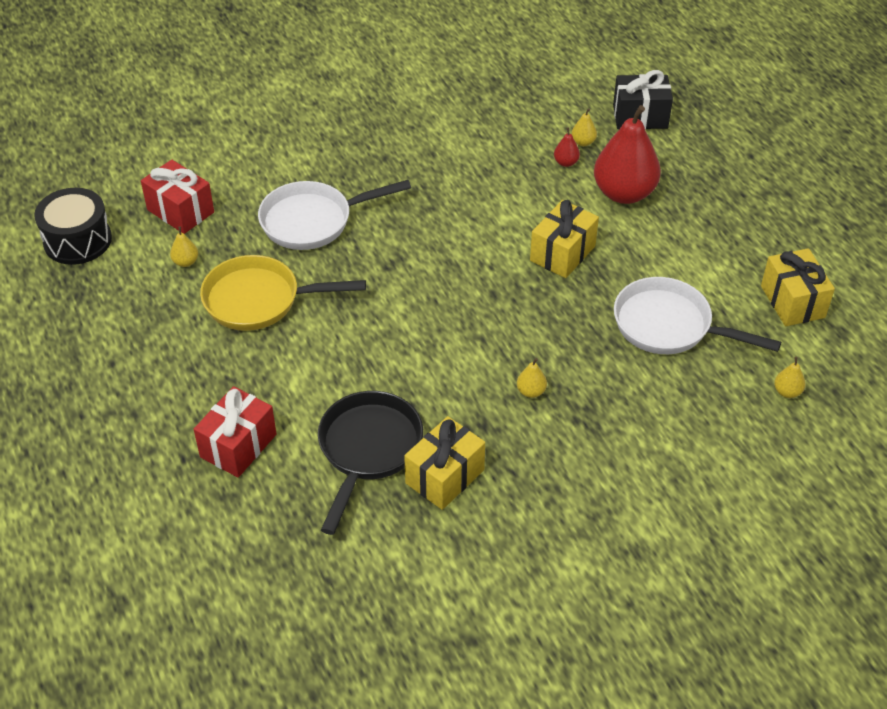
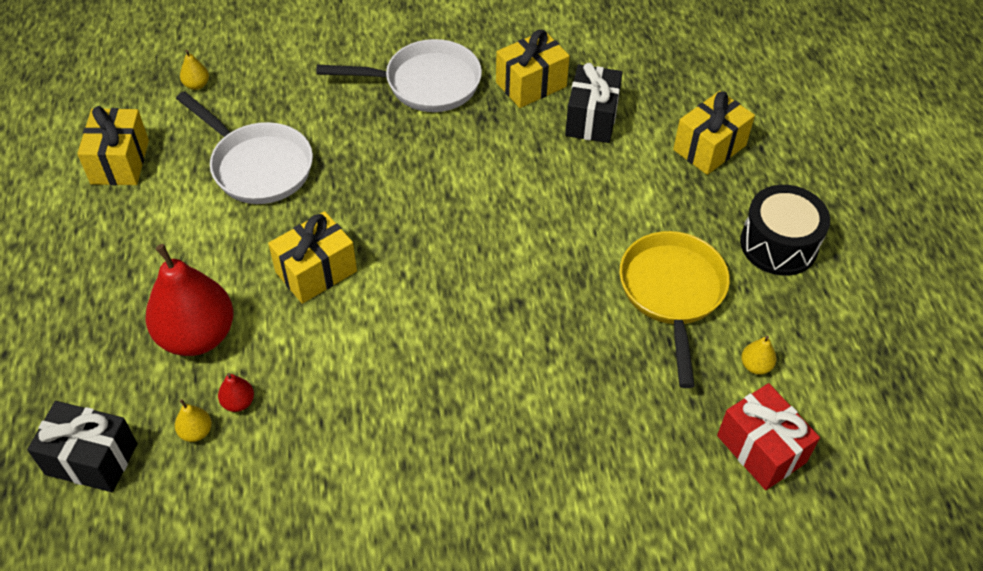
camera: 165 degrees left, 5 degrees up
(77, 240) = (895, 433): black drum -> black drum (778, 244)
(238, 445) = (709, 148): red gift -> yellow gift
(259, 300) = (672, 293): yellow pan -> yellow pan turned 105 degrees counterclockwise
(313, 221) = (591, 389): white pan -> white pan (425, 83)
(368, 450) = (591, 119): black pan -> black gift
(531, 391) = (424, 135): yellow pear -> none

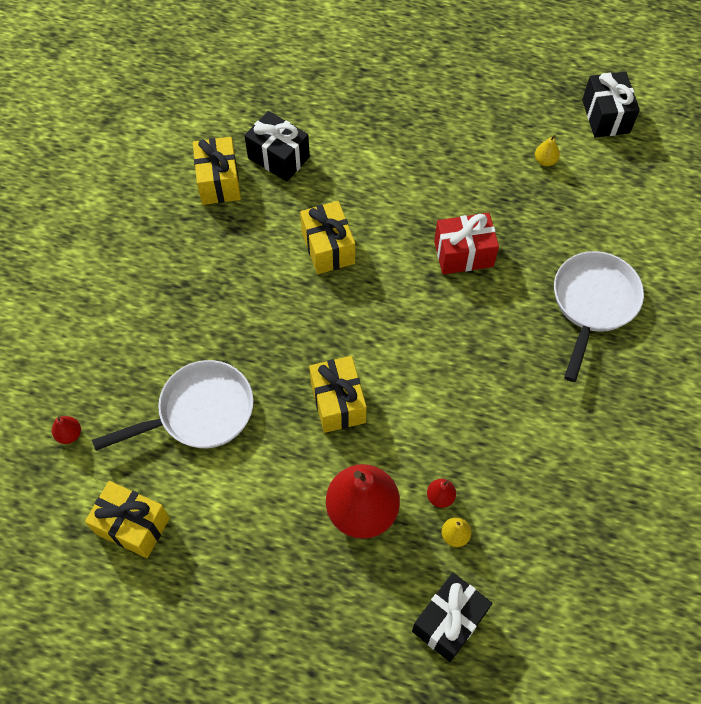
camera: 65 degrees left, 10 degrees up
(196, 85) = (69, 434): yellow pear -> red pear
(425, 83) = (174, 255): white pan -> white pan (593, 304)
(672, 293) = (466, 180): yellow pan -> none
(709, 148) = (347, 99): yellow gift -> yellow gift (328, 248)
(761, 449) = (607, 187): red gift -> red gift (463, 254)
(778, 244) = (453, 101): black drum -> none
(875, 413) = (605, 116): none -> black gift

